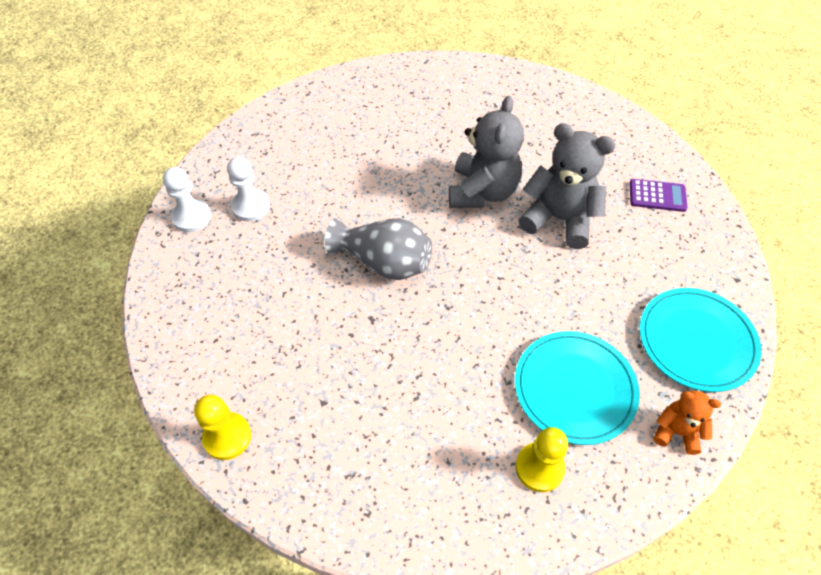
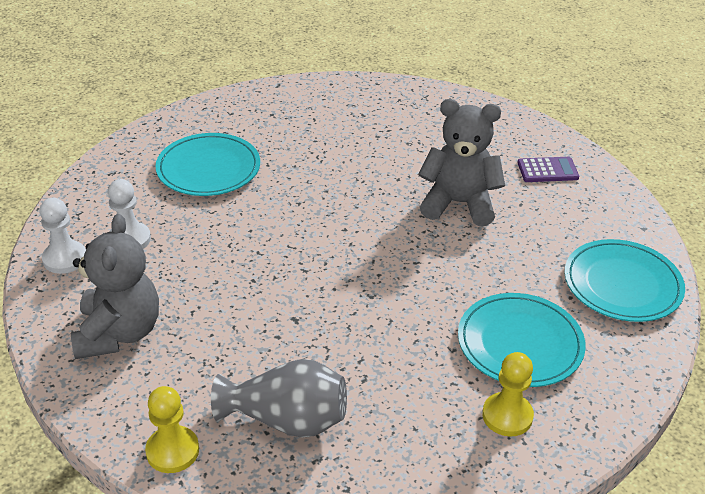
camera: 15 degrees left, 15 degrees down
(339, 143) = (208, 169): none -> turquoise plate
(384, 262) = (292, 267): grey vase -> grey vase (287, 420)
(482, 192) = (374, 191): grey teddy bear -> grey teddy bear (119, 333)
(676, 431) = (627, 361): orange teddy bear -> none

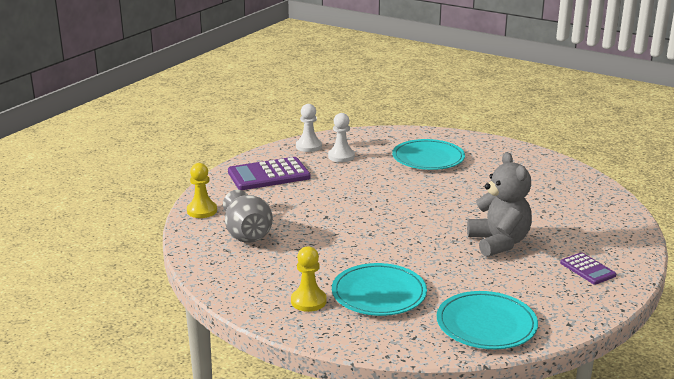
camera: 65 degrees right, 15 degrees down
(119, 333) = (269, 175): grey teddy bear -> purple calculator

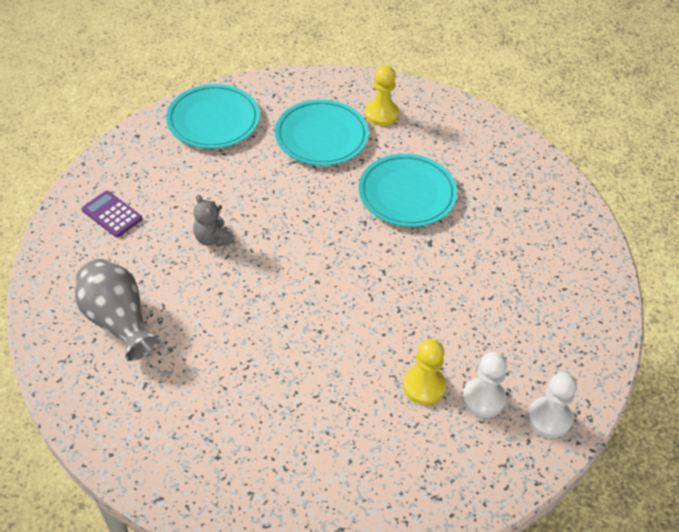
camera: 160 degrees right, 25 degrees up
(202, 211) = (577, 220): yellow pawn -> yellow pawn (424, 386)
(247, 234) = (498, 191): grey vase -> grey vase (118, 321)
(269, 175) = (554, 318): purple calculator -> none
(428, 158) = (349, 429): turquoise plate -> turquoise plate (407, 193)
(499, 243) = (213, 238): grey teddy bear -> grey teddy bear, size x0.53

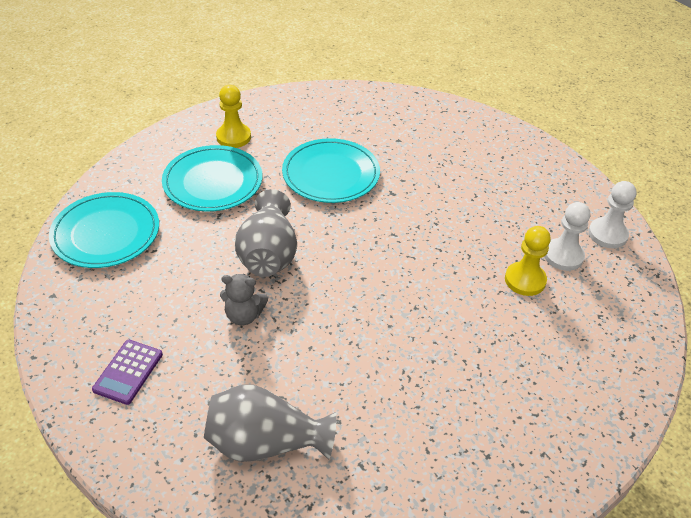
camera: 50 degrees left, 5 degrees down
(112, 214) = (128, 372): purple calculator -> purple calculator turned 60 degrees counterclockwise
(283, 213) = (268, 254): none -> grey vase

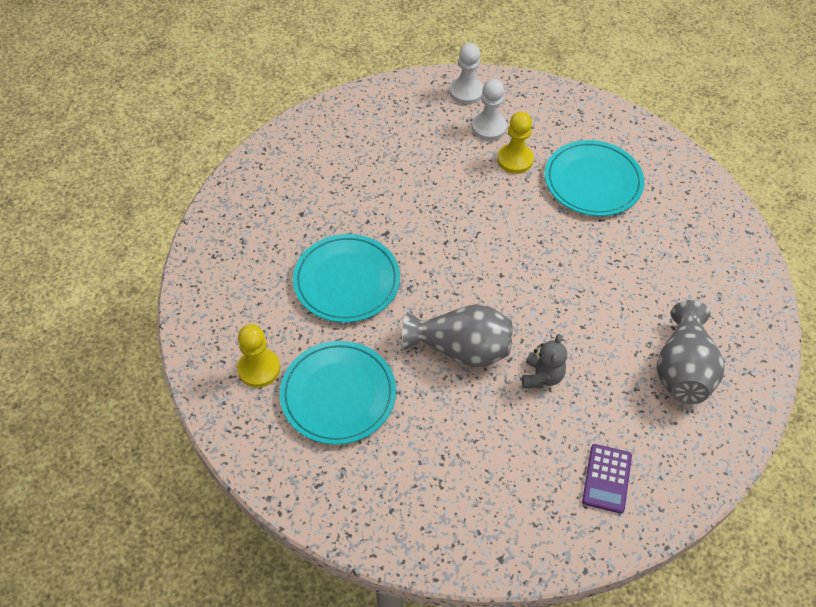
camera: 80 degrees left, 10 degrees up
(106, 233) = (409, 507): turquoise plate -> turquoise plate (593, 181)
(128, 372) = (607, 478): purple calculator -> purple calculator turned 75 degrees clockwise

